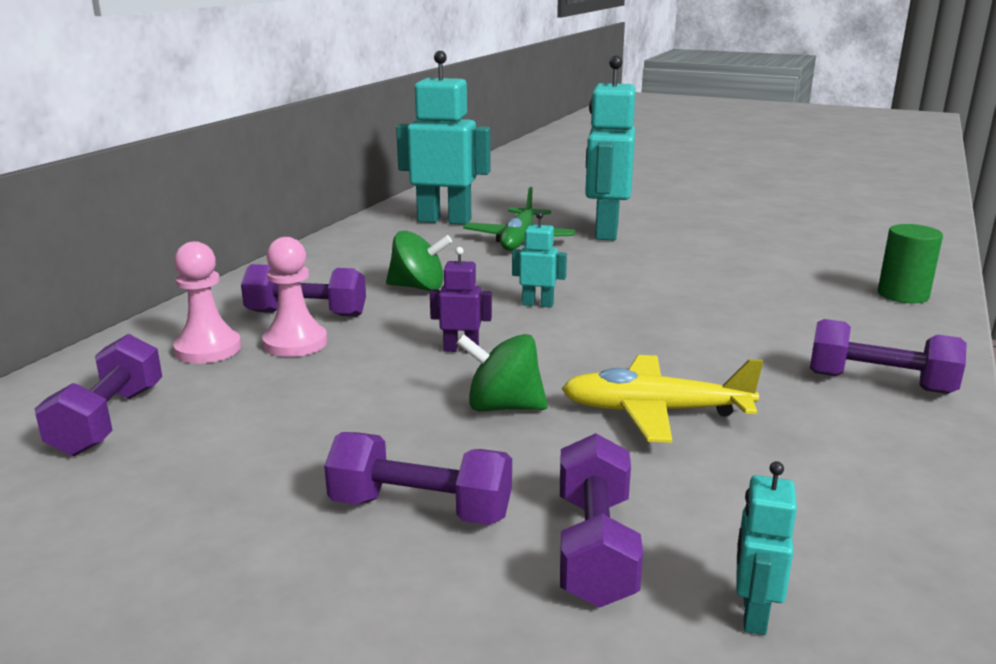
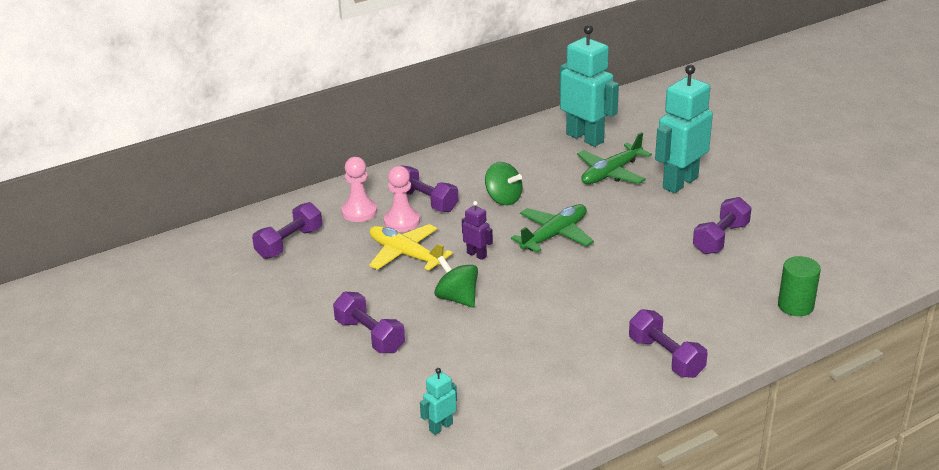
camera: 35 degrees right, 10 degrees up
(538, 304) = (554, 235): turquoise robot -> green plane
(595, 548) = (416, 379): purple dumbbell -> purple dumbbell (720, 238)
(654, 411) = (524, 328): yellow plane -> yellow plane (405, 254)

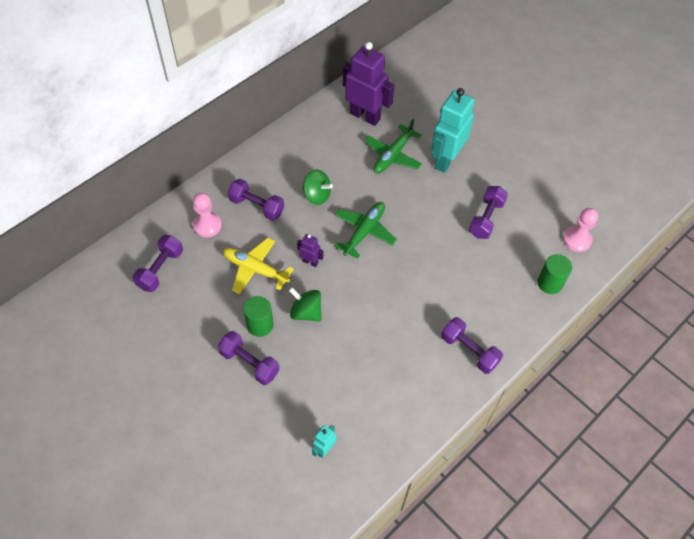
camera: 15 degrees left, 25 degrees up
(394, 303) = (260, 325): none -> green cylinder
(402, 221) = (244, 232): pink pawn -> pink pawn (577, 240)
(585, 138) = (365, 116): turquoise robot -> purple robot

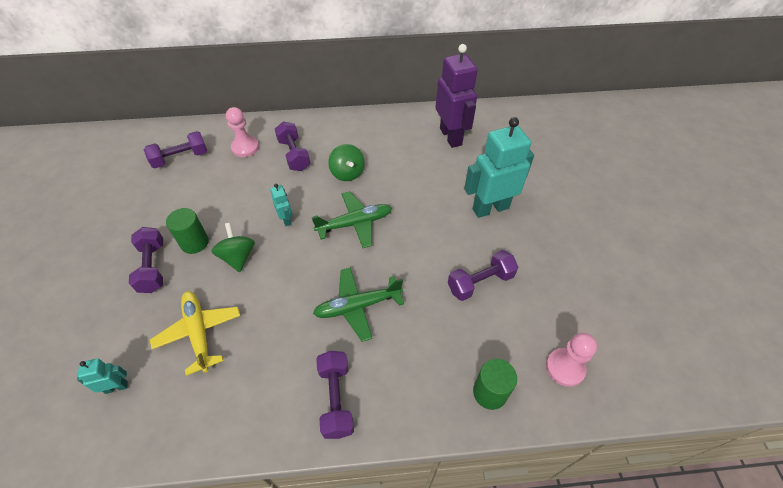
camera: 40 degrees right, 5 degrees down
(255, 269) = (240, 199): yellow plane -> yellow plane (199, 332)
(310, 262) = (286, 219): purple robot -> turquoise robot
(393, 155) = (444, 178): green plane -> green plane (357, 306)

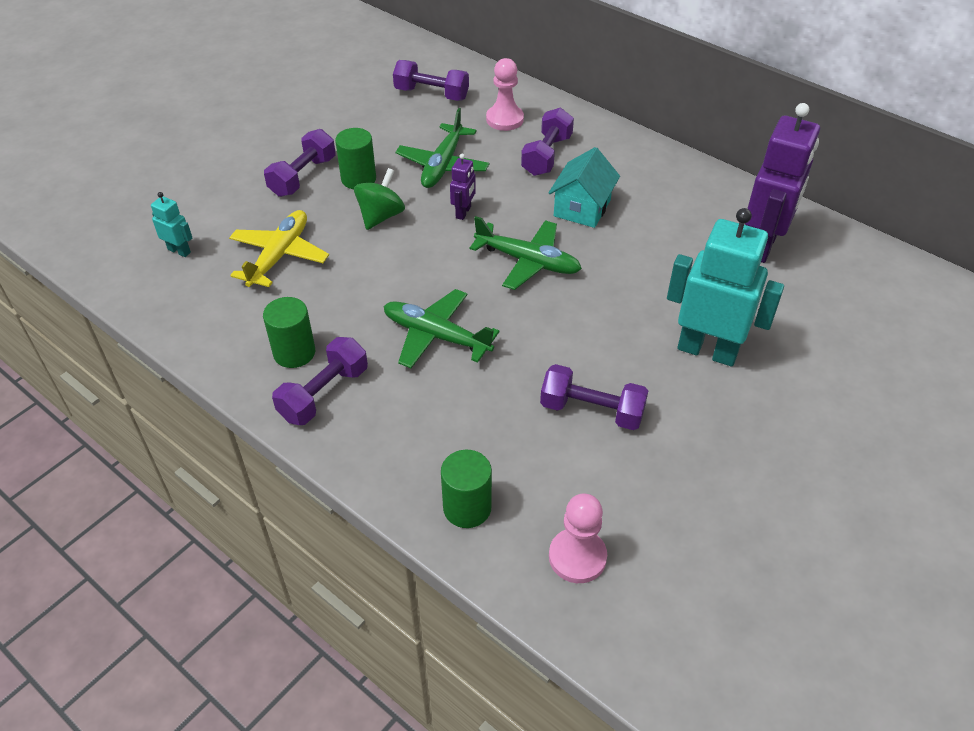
camera: 45 degrees right, 5 degrees down
(240, 198) = (443, 165): none -> green plane
(286, 219) = (463, 212): turquoise robot -> purple robot
(286, 389) = (294, 352): none -> green cylinder
(347, 173) = (582, 208): green spinning top -> turquoise house

